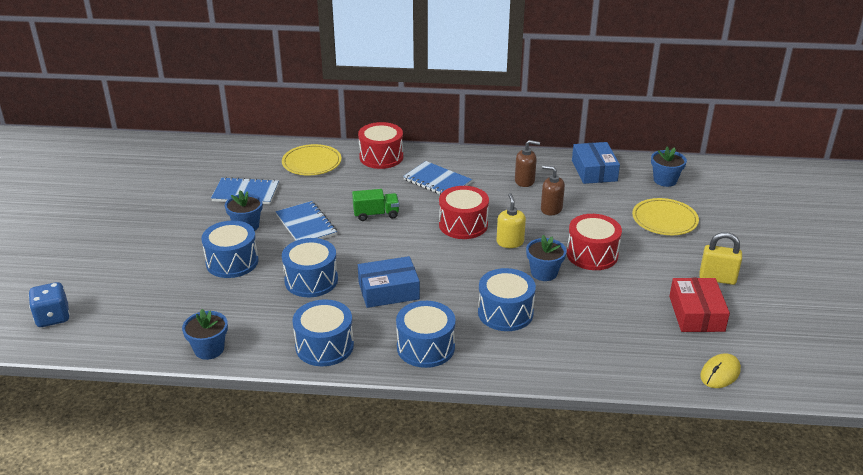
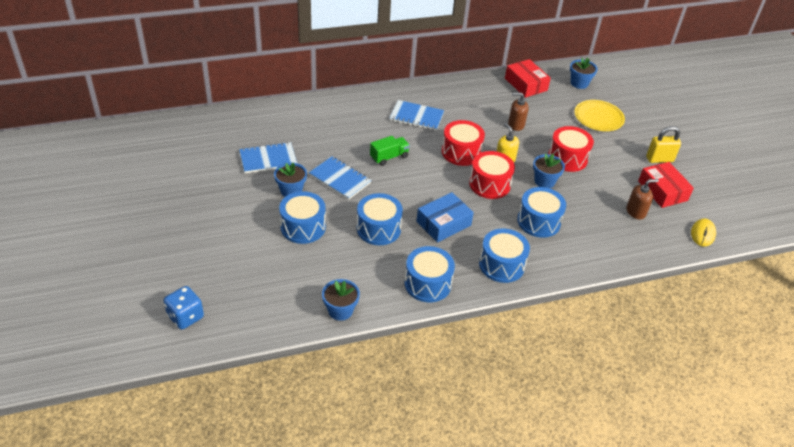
camera: 25 degrees left, 10 degrees up
(312, 163) = (304, 119): yellow plate -> none
(381, 157) = (357, 102): red drum -> red drum (489, 184)
(524, 181) = (482, 103): brown soap dispenser -> brown soap dispenser (636, 212)
(594, 171) = (526, 84): blue box -> red box

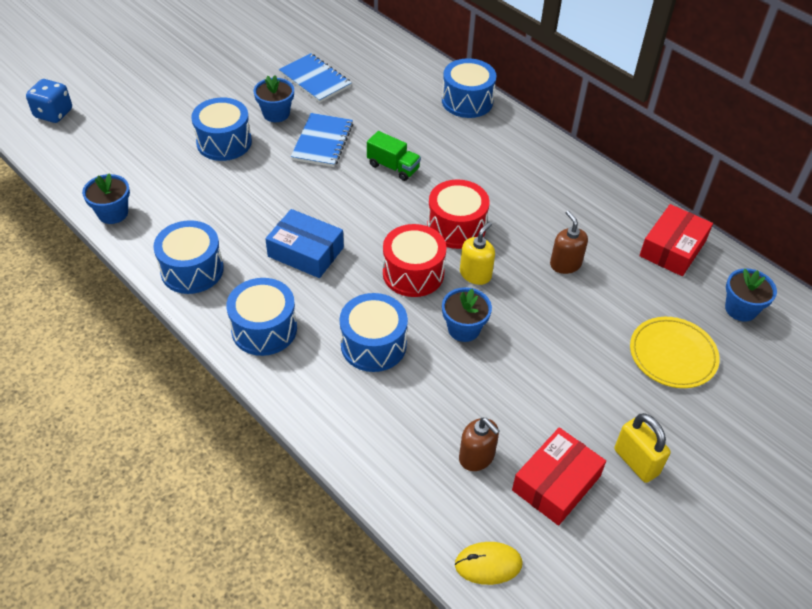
camera: 65 degrees right, 5 degrees up
(378, 229) = (259, 200): blue drum -> blue drum (467, 101)
(416, 117) = (493, 165): blue notebook -> none
(567, 158) = (538, 341): red drum -> none

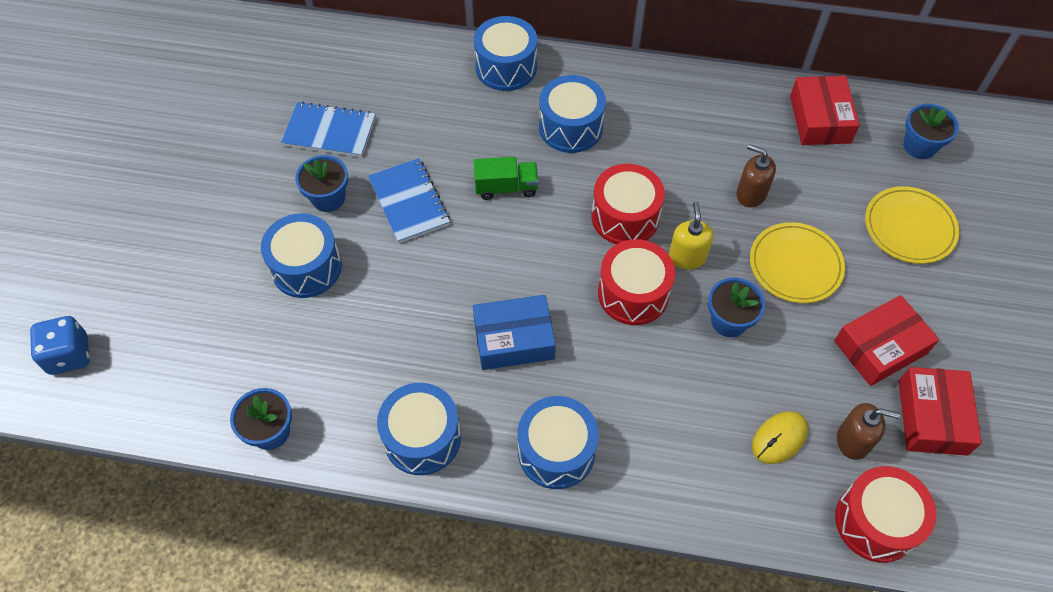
camera: 35 degrees left, 10 degrees up
(373, 345) = (669, 394): blue drum -> blue drum (570, 127)
(438, 516) = (875, 522): none -> red drum
(488, 564) = (950, 533): yellow mouse -> yellow mouse (779, 438)
(552, 325) = (795, 265): none -> yellow plate
(563, 414) = (880, 347): none -> red box
(636, 462) = (970, 351): yellow padlock -> none

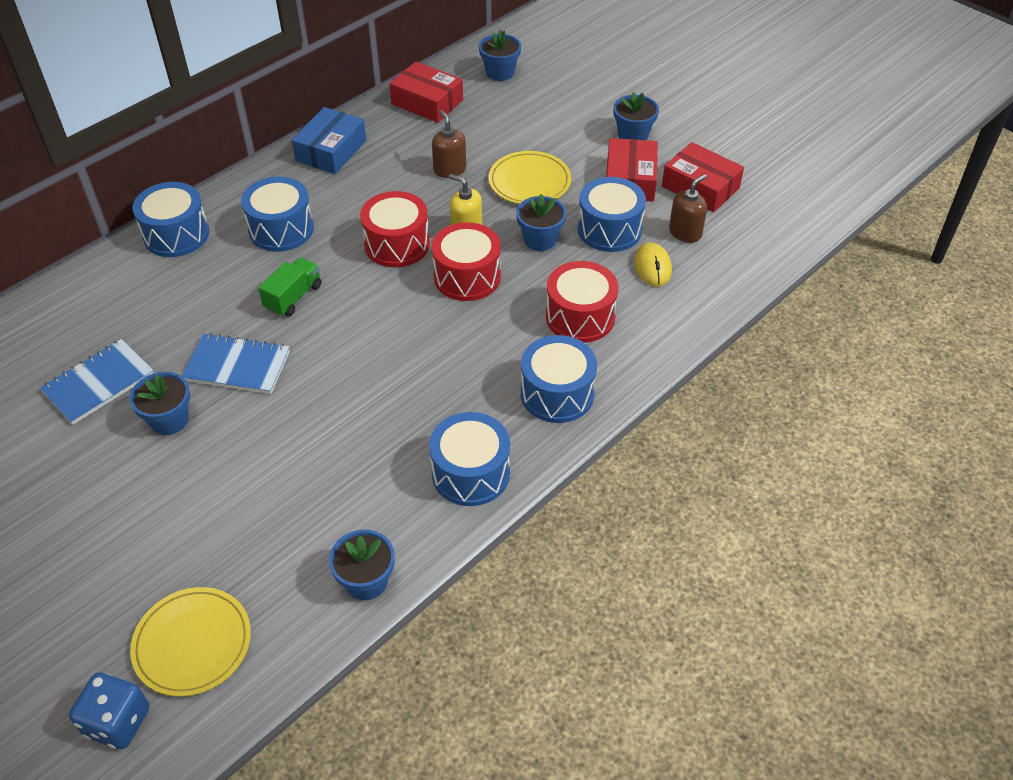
camera: 55 degrees left, 10 degrees down
(306, 267) = (225, 472): blue drum -> blue drum (609, 229)
(514, 339) = (437, 367): blue box -> blue box (331, 150)
(751, 194) = (450, 169): brown soap dispenser -> brown soap dispenser turned 90 degrees clockwise
(875, 522) = (750, 256): red drum -> red drum (580, 317)
(909, 227) = (556, 114): yellow plate -> yellow plate (192, 643)
(947, 311) = (633, 135): none -> blue flower pot

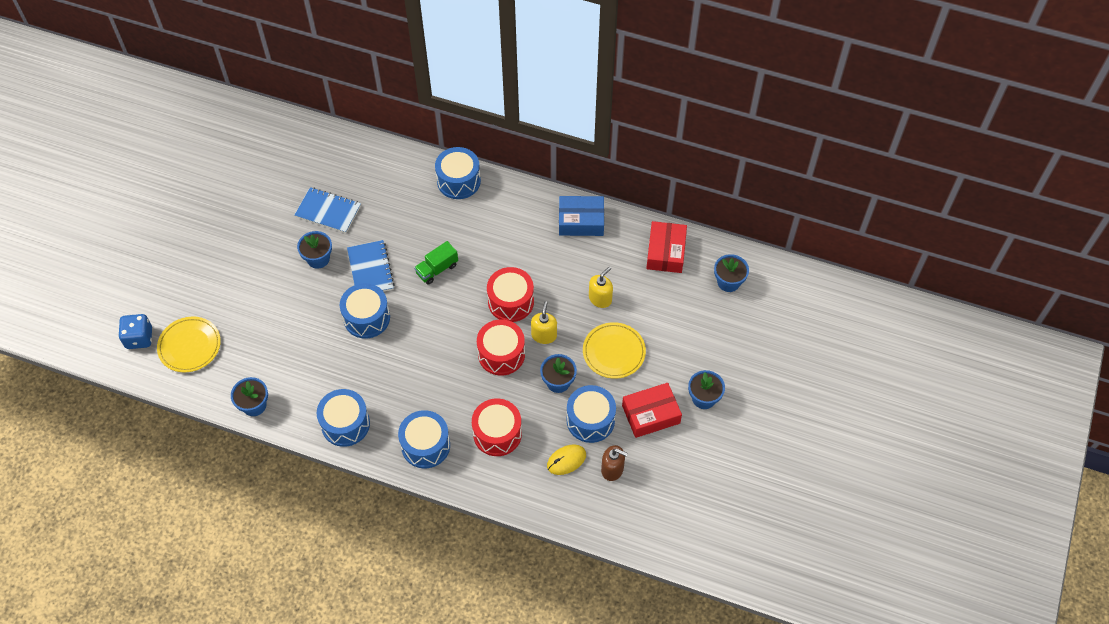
camera: 65 degrees right, 10 degrees up
(281, 229) = (491, 232): blue drum -> blue drum (367, 318)
(293, 297) = (437, 269): green truck -> green truck turned 135 degrees clockwise
(450, 169) = (600, 298): brown soap dispenser -> yellow soap dispenser
(700, 187) = (668, 463): red box -> none

